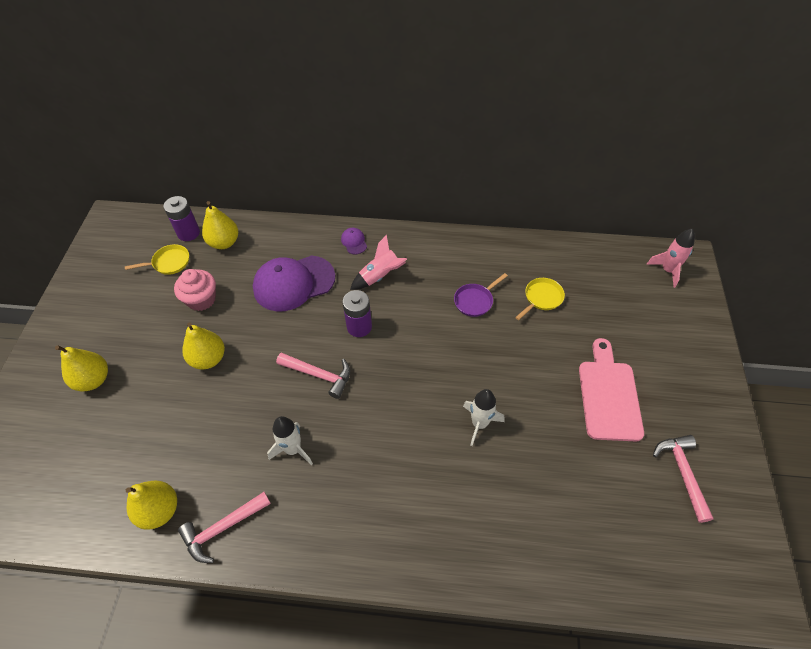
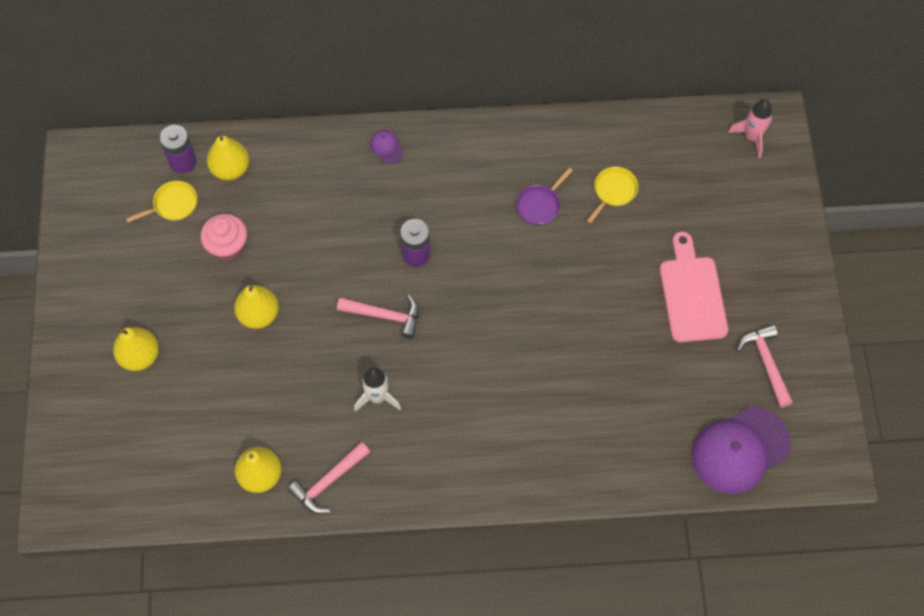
camera: 10 degrees left, 10 degrees up
(293, 283) = (328, 211): purple cap -> purple cap (739, 450)
(380, 276) = (426, 188): pink rocket -> none
(479, 424) = (562, 343): white rocket -> none

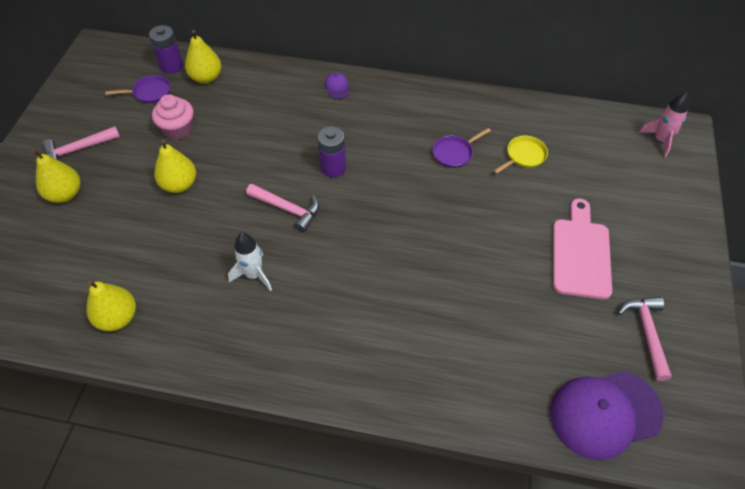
camera: 15 degrees right, 10 degrees down
(173, 204) = (149, 92): yellow pan -> purple pan
(328, 482) = (177, 339): pink hammer -> pink hammer (78, 150)

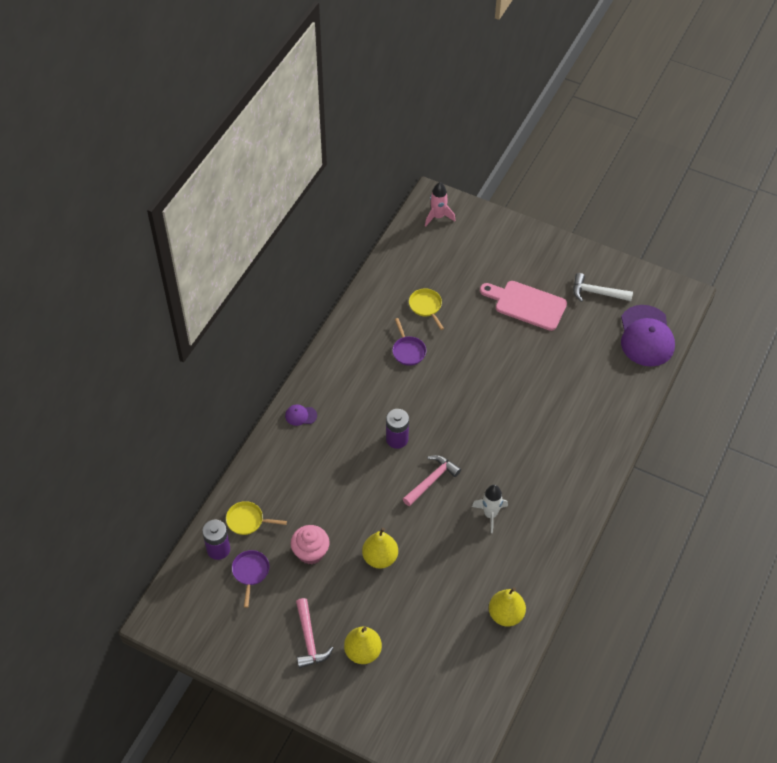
camera: 75 degrees left, 0 degrees up
(206, 78) = (247, 520): yellow pear -> yellow pan
(646, 333) = (597, 293): pink hammer -> white hammer

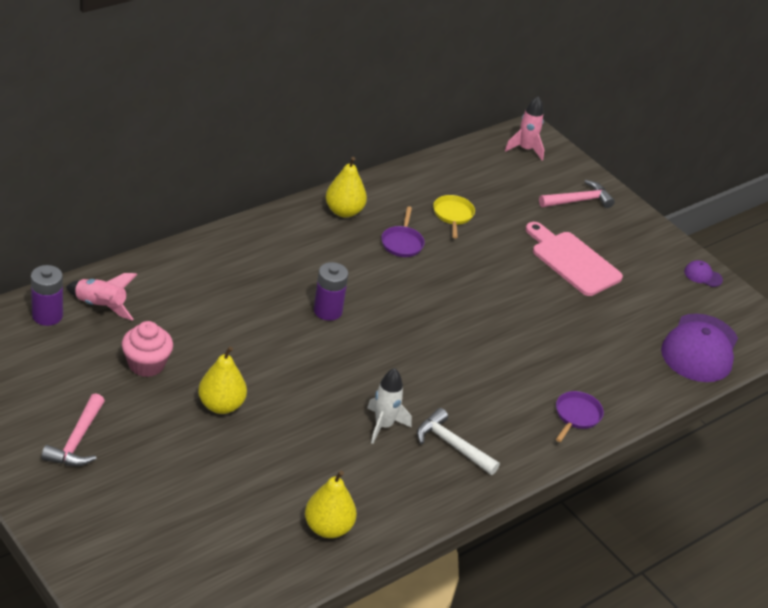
camera: 20 degrees right, 15 degrees down
(247, 520) = (101, 306): yellow pan -> pink rocket
(250, 572) = (64, 351): purple pan -> purple pan (576, 416)
(300, 415) = (236, 245): purple cap -> purple cap (703, 275)
(363, 652) = (128, 481): yellow pear -> yellow pear (344, 211)
(432, 480) = (339, 364): pink hammer -> pink hammer (578, 201)
(597, 293) = (666, 285): white hammer -> white hammer (452, 445)

